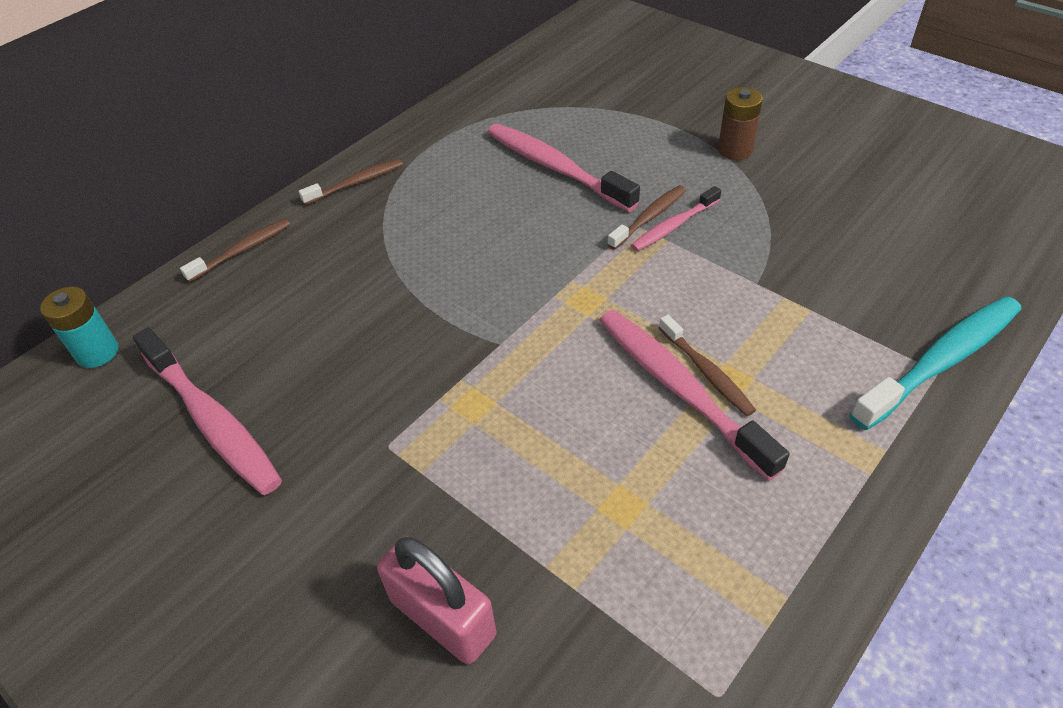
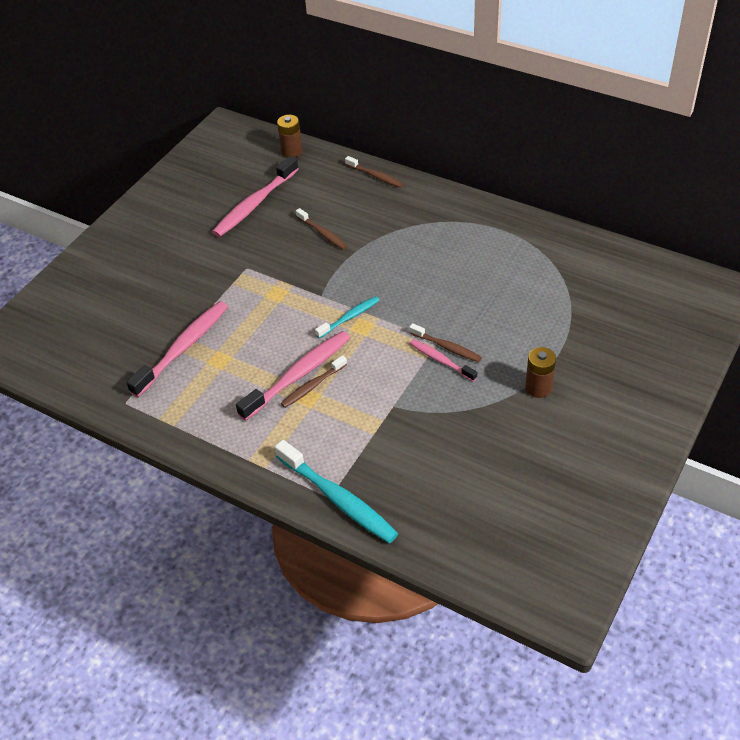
camera: 80 degrees right, 0 degrees up
(97, 352) = (292, 151): turquoise battery -> brown battery
(356, 183) = (447, 204): brown toothbrush -> brown toothbrush (322, 233)
(442, 617) = (157, 307): pink padlock -> none
(555, 168) = (489, 293): pink toothbrush -> pink toothbrush (183, 348)
(562, 313) = (349, 317): none -> turquoise toothbrush

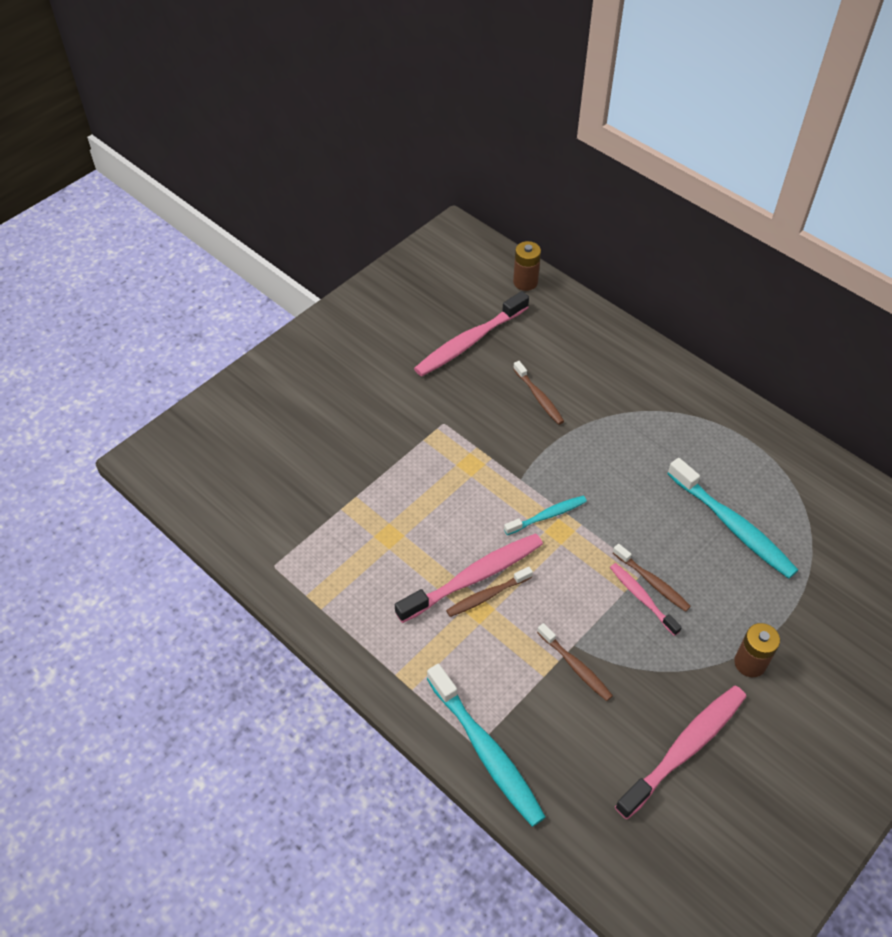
camera: 10 degrees right, 5 degrees up
(183, 348) = (352, 510): pink toothbrush -> pink toothbrush (685, 749)
(375, 176) = (615, 335): brown toothbrush -> brown toothbrush (575, 666)
(502, 293) = (733, 526): none -> turquoise toothbrush

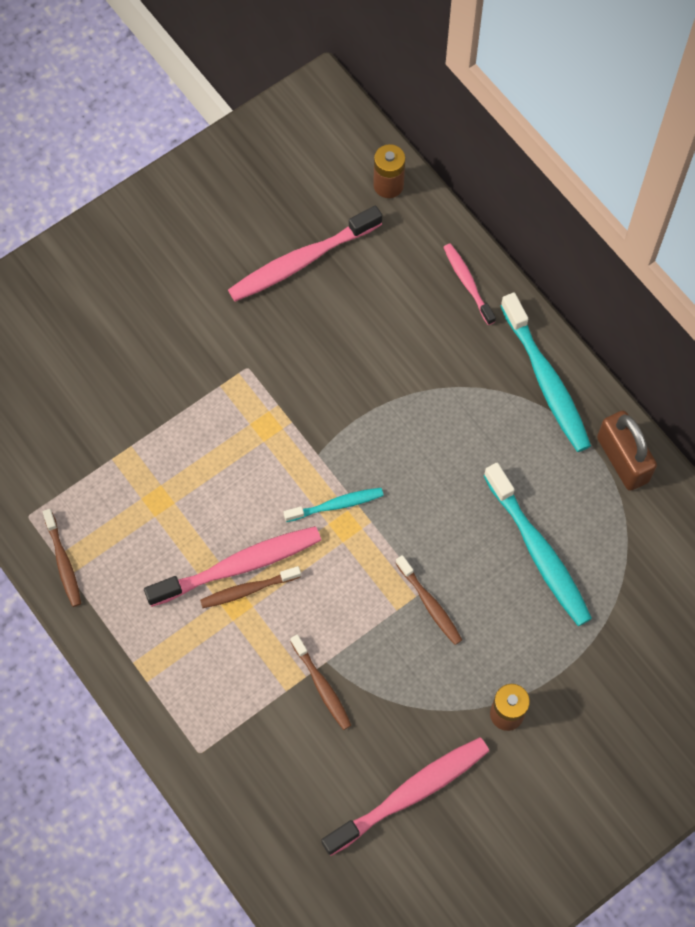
camera: 10 degrees right, 15 degrees up
(486, 751) = (208, 761): turquoise toothbrush -> turquoise toothbrush (546, 381)
(539, 397) = (364, 351): brown toothbrush -> brown toothbrush (63, 562)
(642, 598) = (413, 620): pink toothbrush -> pink toothbrush (467, 283)
(778, 446) = (622, 459): none -> brown padlock

